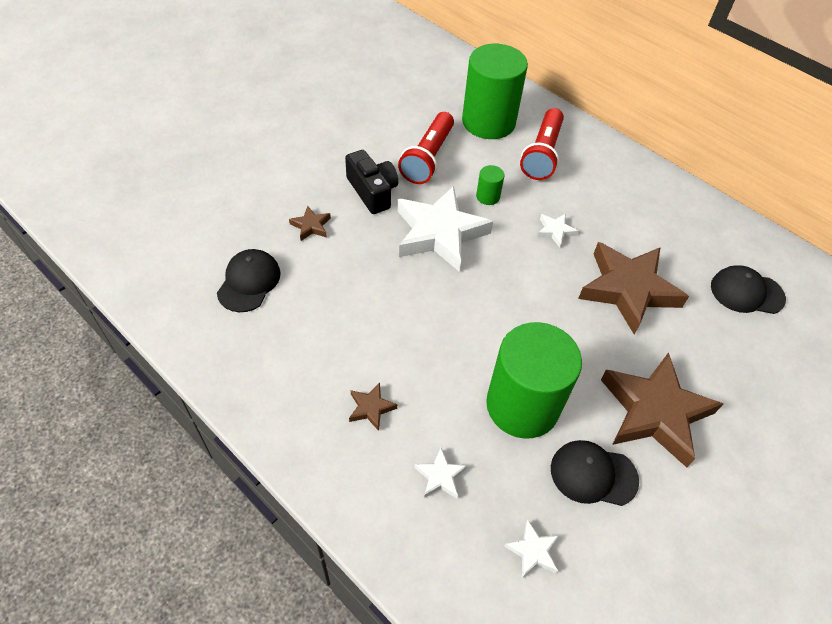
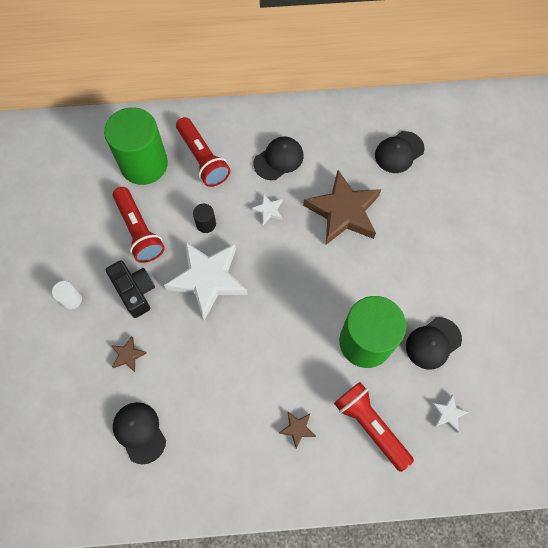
camera: 45 degrees left, 15 degrees up
(321, 157) = (71, 299): none -> white cylinder
(372, 191) = (135, 291): black camera -> black camera turned 45 degrees clockwise
(440, 476) = (370, 425): white star -> red flashlight
(488, 196) = (206, 224): green cylinder -> black cylinder
(611, 205) = (278, 159): none -> black cap
(655, 412) = (426, 276): brown star -> none

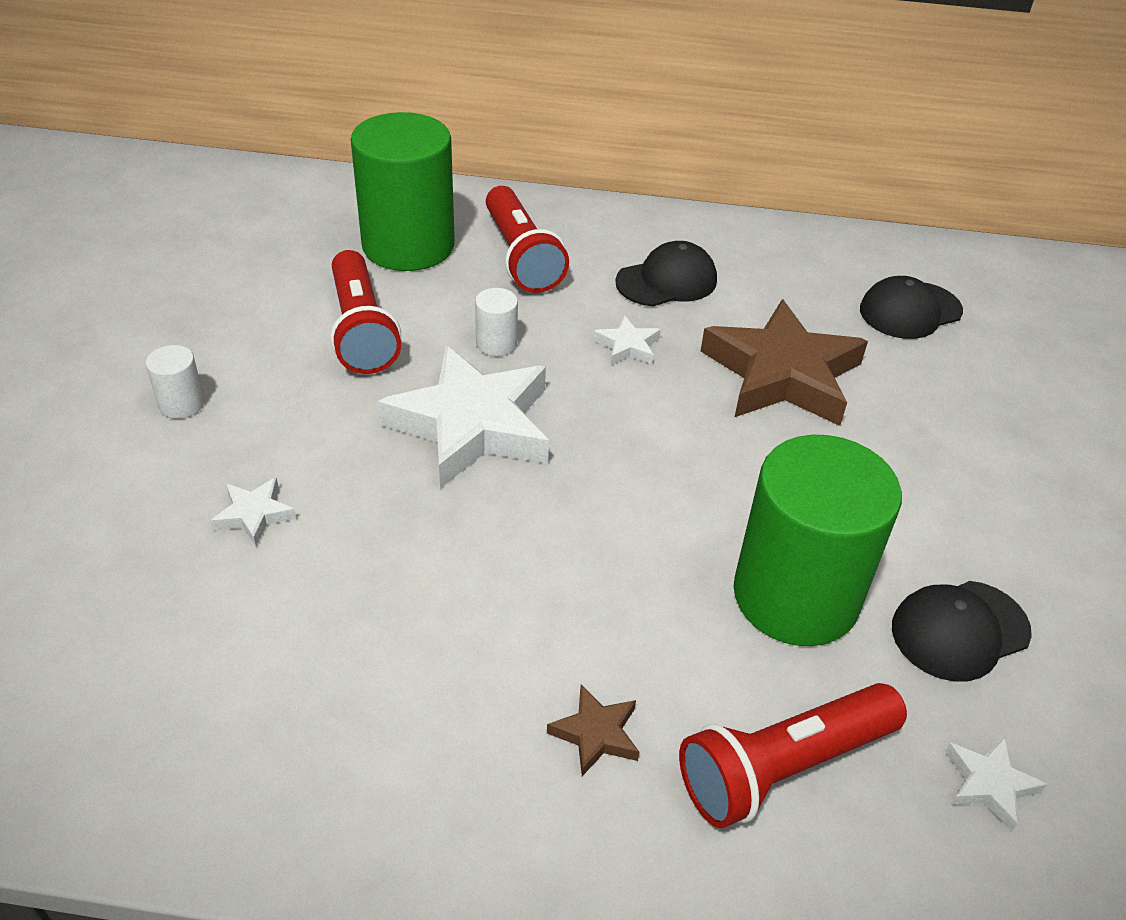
camera: 10 degrees right, 25 degrees down
(128, 355) = (254, 515): brown star -> white star
(135, 291) = (314, 415): black camera -> none
(139, 432) = (217, 659): black cap -> none
(206, 224) = (496, 343): black cylinder -> white cylinder
(370, 425) = (782, 767): red flashlight -> red flashlight turned 90 degrees counterclockwise

